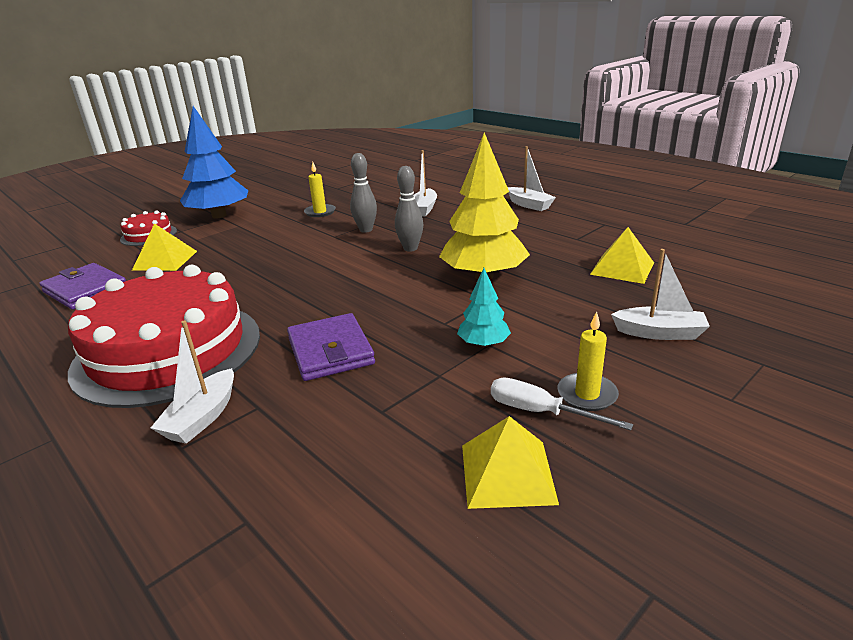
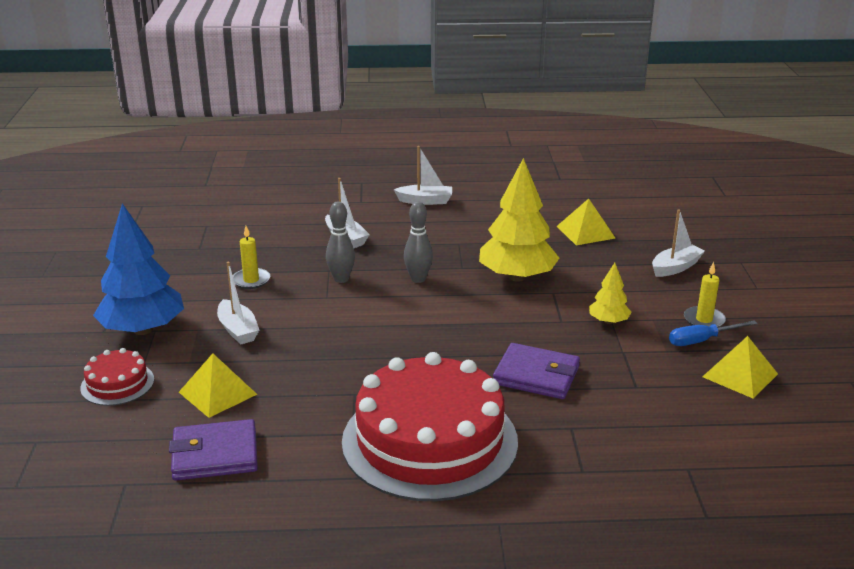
camera: 50 degrees left, 0 degrees up
(202, 417) = (555, 452): white boat -> white boat (238, 330)
(483, 344) = (608, 321): turquoise tree -> yellow tree
(540, 412) = (701, 340): white screwdriver -> blue screwdriver

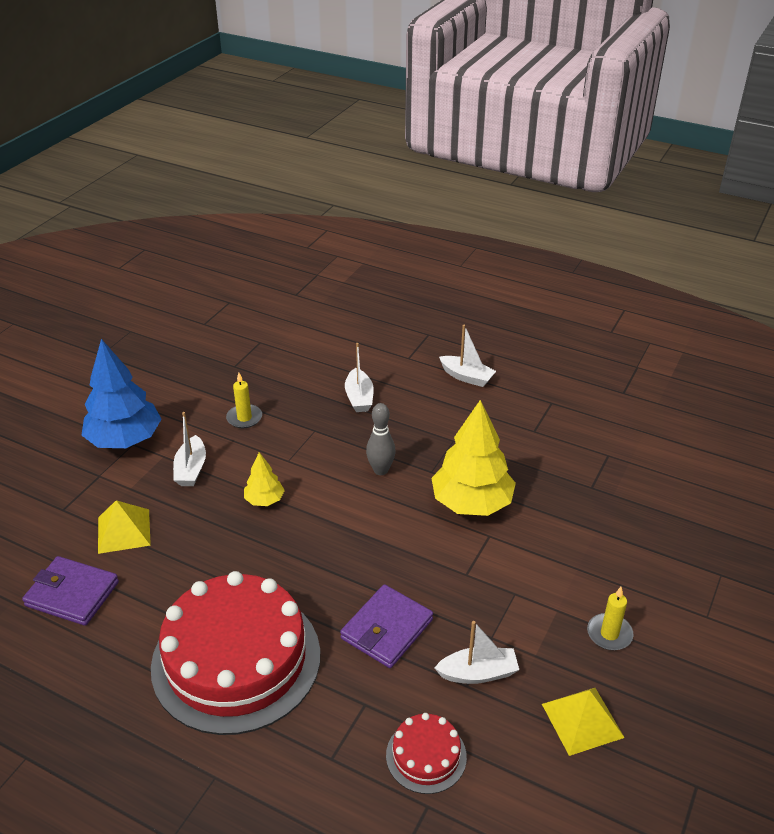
camera: 30 degrees right, 10 degrees up
(117, 384) = (65, 489): red cake -> red cake (426, 756)
(341, 279) = (316, 445): grey bowling pin -> none
(536, 375) = (387, 629): purple wallet -> purple wallet turned 75 degrees clockwise
(585, 232) = (588, 472): yellow pyramid -> none
(608, 321) = (510, 594): yellow tree -> yellow tree (264, 500)
(675, 267) = (641, 553): white boat -> white boat (478, 673)
(701, 340) = (582, 659): blue screwdriver -> none

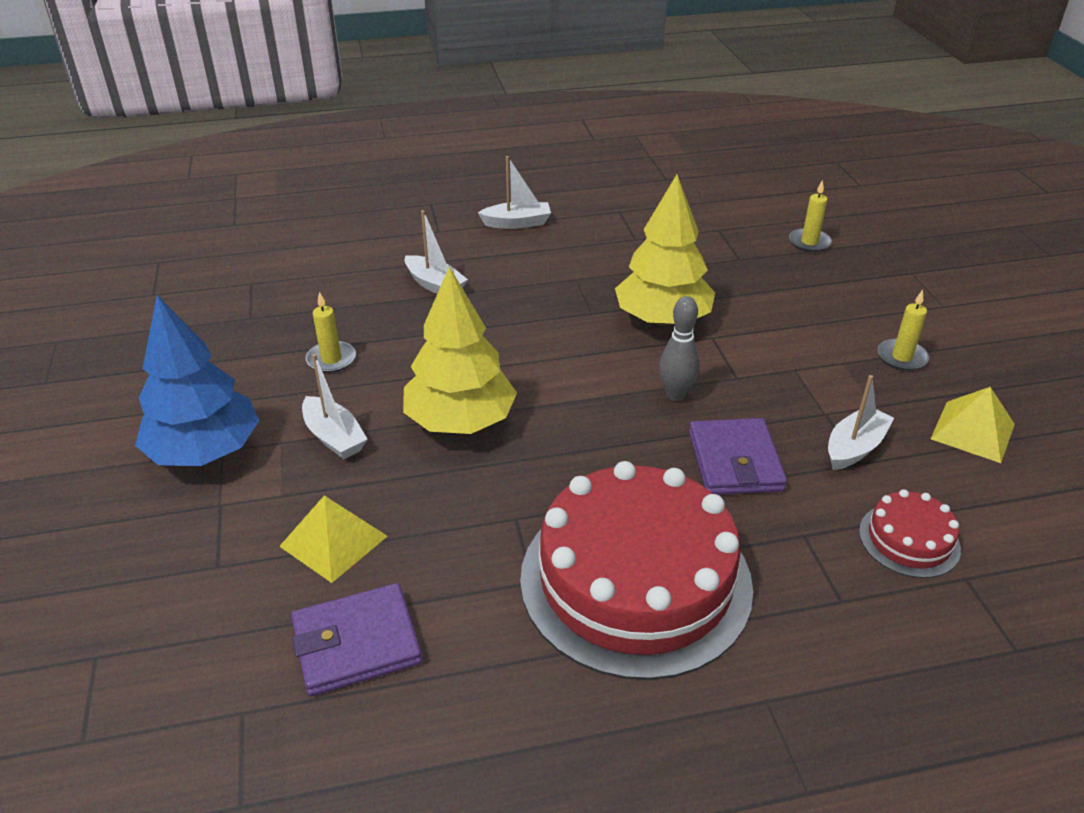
camera: 40 degrees left, 0 degrees up
(264, 500) = (460, 421): yellow tree -> yellow tree, size x2.03
(380, 470) = (543, 335): grey bowling pin -> grey bowling pin (676, 394)
(668, 503) = (809, 242): none -> yellow candle

